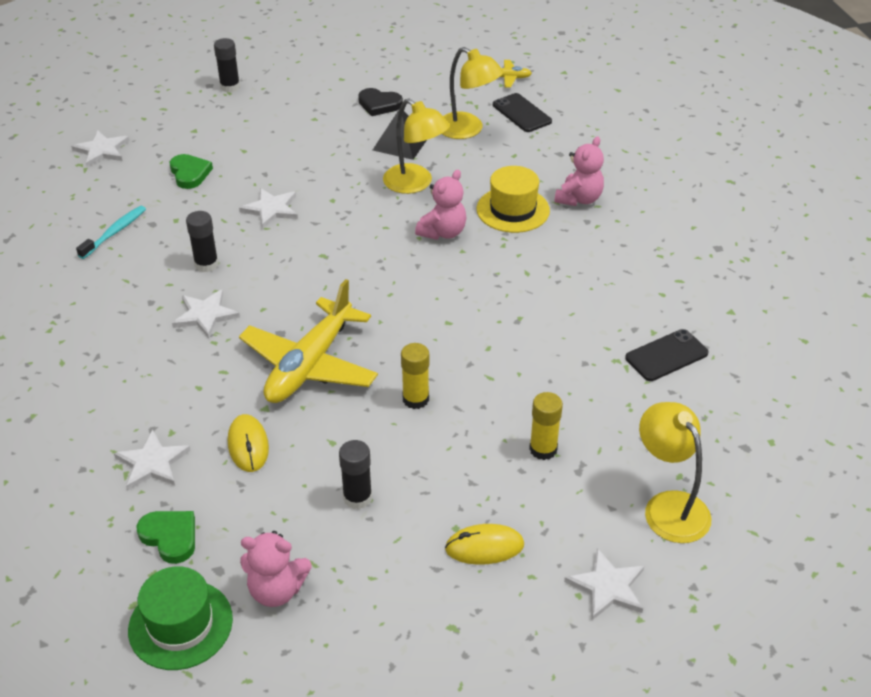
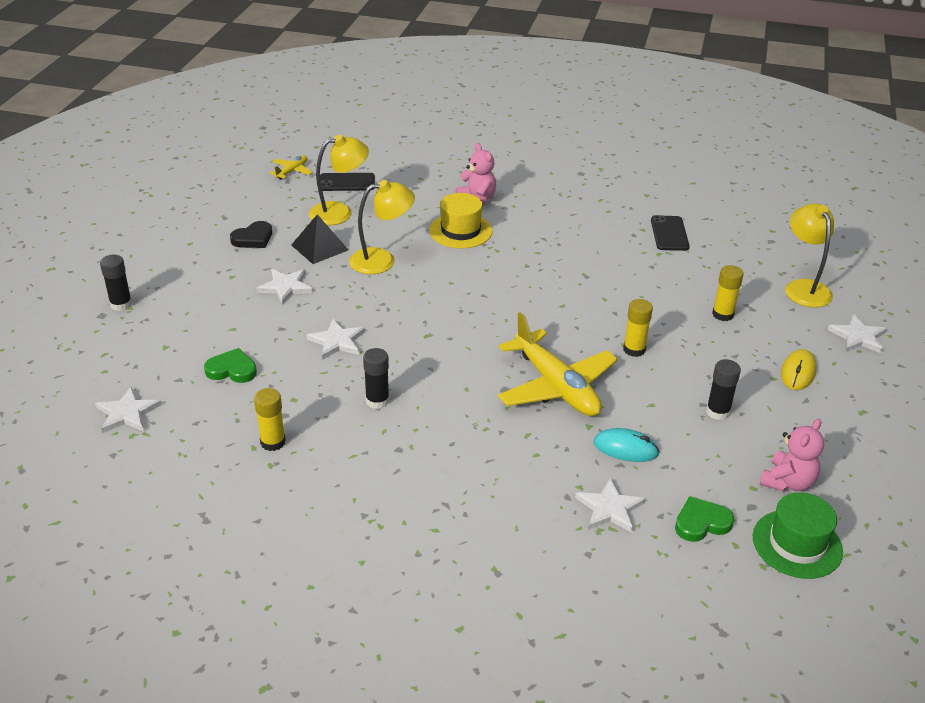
camera: 60 degrees left, 5 degrees down
(115, 232) = (273, 442): turquoise toothbrush -> yellow glue stick
(205, 315) = (446, 422): white star -> white star (286, 287)
(248, 445) = (625, 448): yellow mouse -> turquoise mouse
(443, 232) = (456, 270): pink teddy bear -> none
(669, 506) = (804, 287): yellow lamp -> yellow lamp turned 75 degrees clockwise

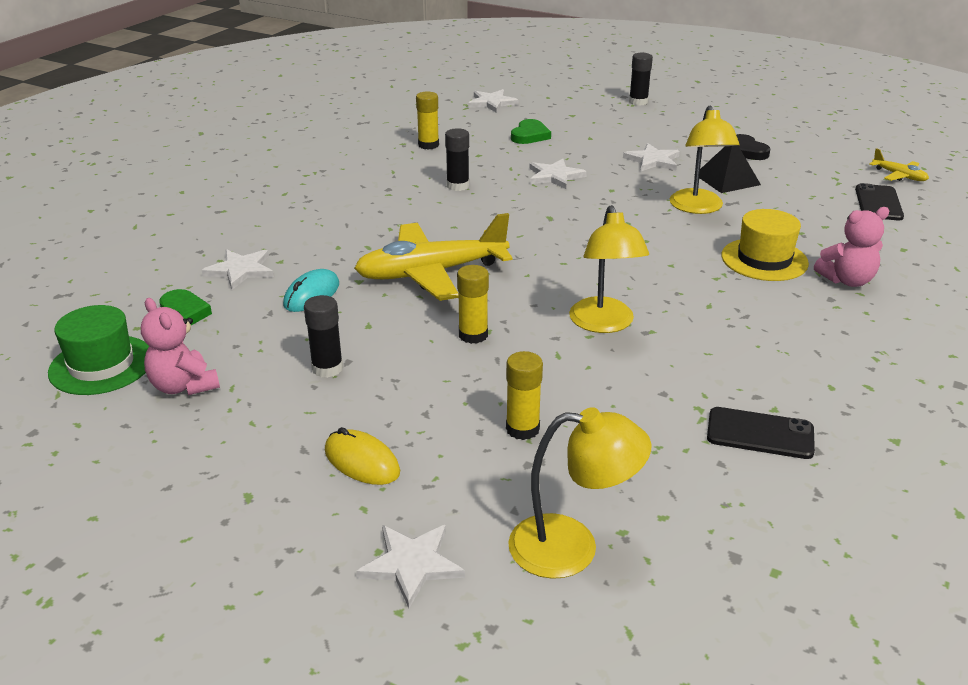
camera: 105 degrees right, 5 degrees down
(339, 212) = (804, 194): yellow lamp -> yellow lamp (604, 324)

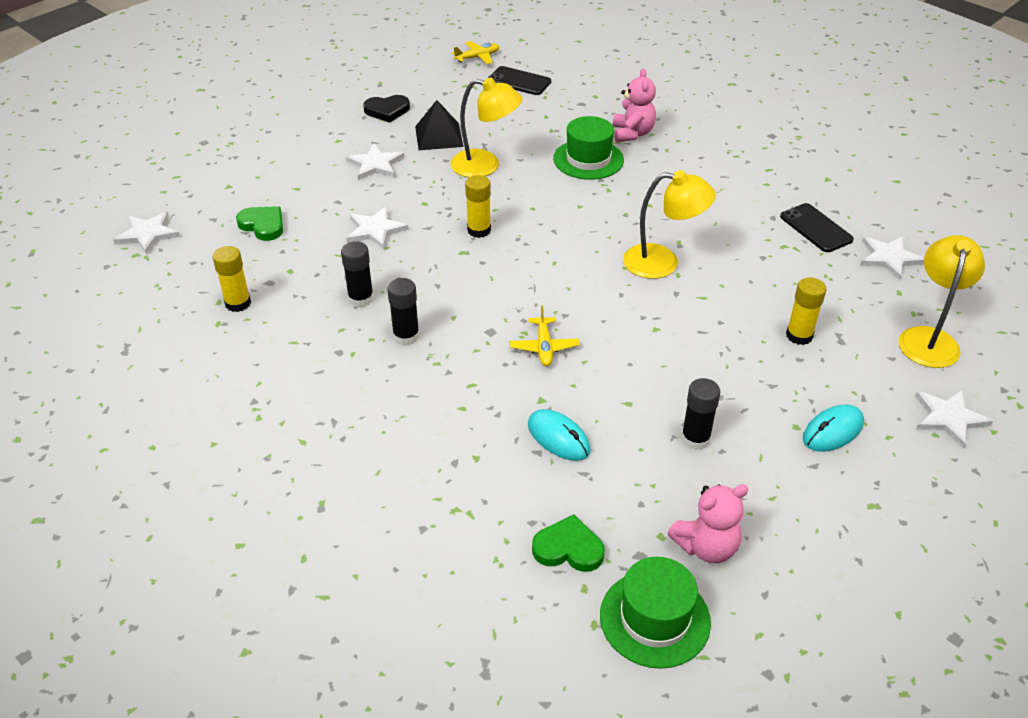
camera: 75 degrees left, 10 degrees up
(240, 270) = (486, 492): white star -> white star (889, 258)
(362, 461) = (832, 431): yellow mouse -> turquoise mouse
(431, 273) = (544, 347): yellow plane -> yellow plane, size x0.45
(473, 335) = (662, 339): yellow glue stick -> yellow glue stick (479, 230)
(638, 102) = (226, 137): black glue stick -> black glue stick (406, 336)
(760, 433) = (816, 228): black phone -> black phone turned 60 degrees counterclockwise
(764, 259) = (588, 159): yellow hat -> green hat

